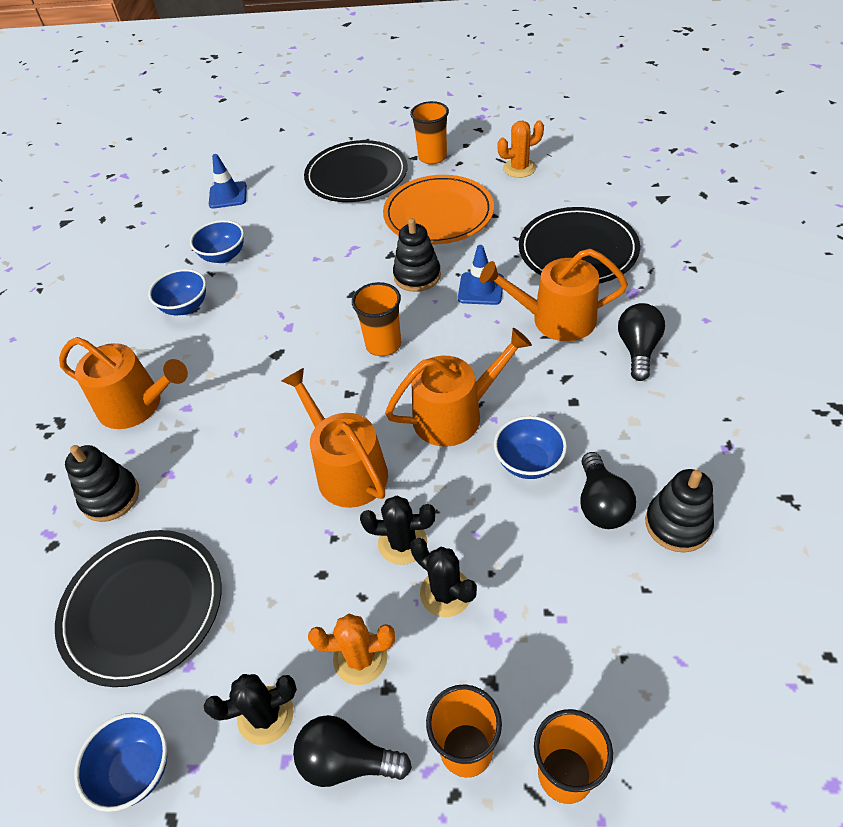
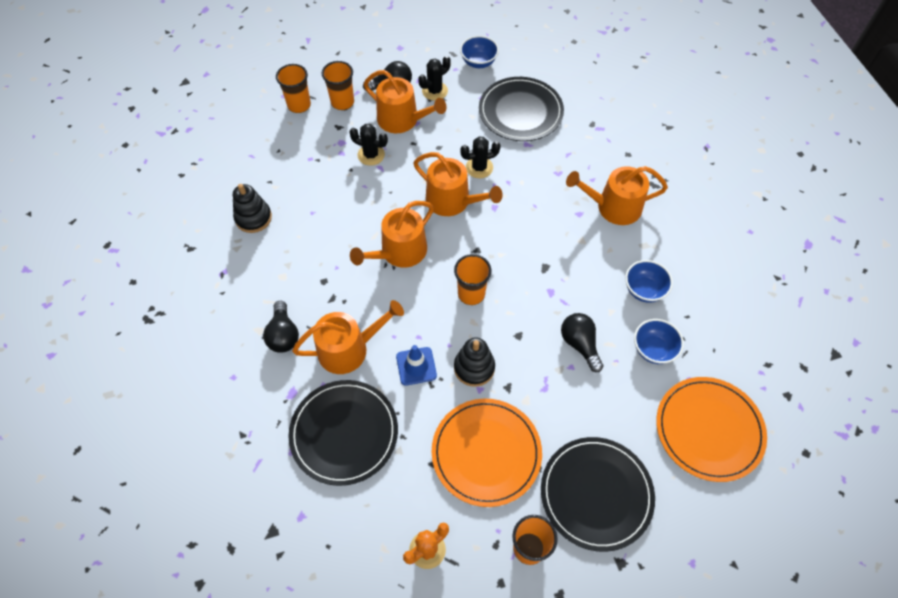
camera: 155 degrees right, 10 degrees up
(110, 497) = (581, 153): black stacking toy -> none
(228, 195) = (709, 429): blue traffic cone -> orange plate
(360, 658) = (402, 120): orange cactus -> orange watering can
(402, 543) = (402, 171): black cactus -> black cactus (479, 167)
(528, 462) = (344, 232): blue bowl -> none
(601, 504) = (297, 218): black light bulb -> black light bulb (580, 344)

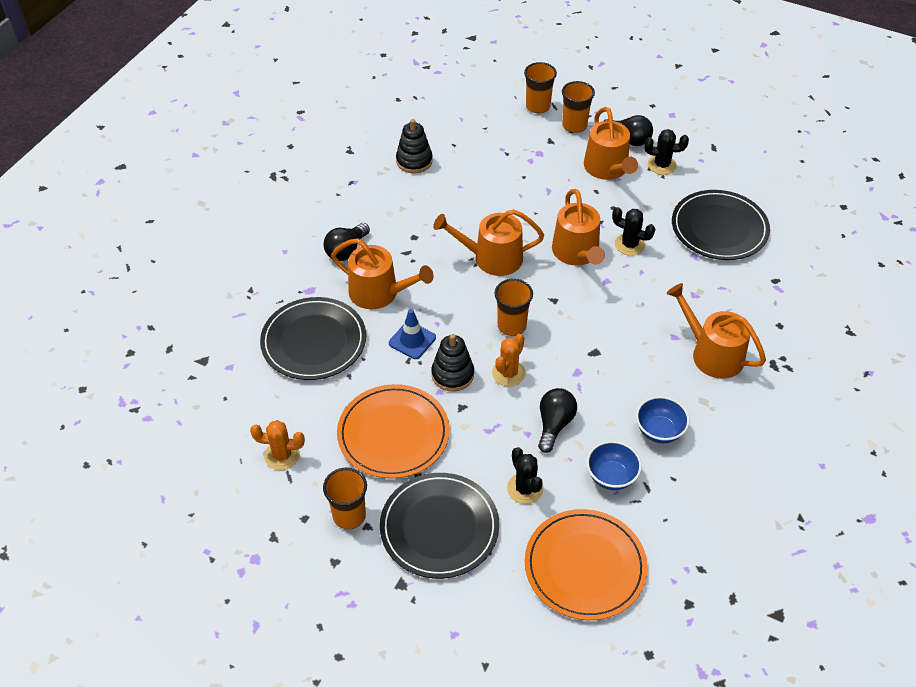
camera: 45 degrees right, 10 degrees down
(371, 155) = (552, 177): black cactus -> black cactus (525, 489)
(478, 62) = (728, 168): blue bowl -> none
(509, 332) = (508, 373): none -> orange cactus

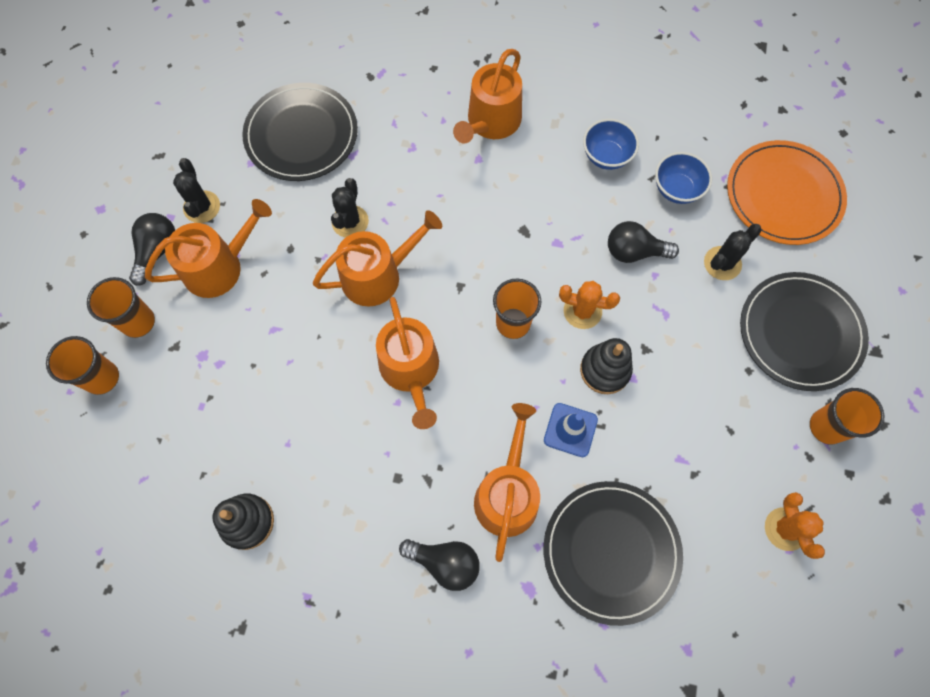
camera: 105 degrees left, 20 degrees up
(393, 434) = (708, 412): orange plate -> none

